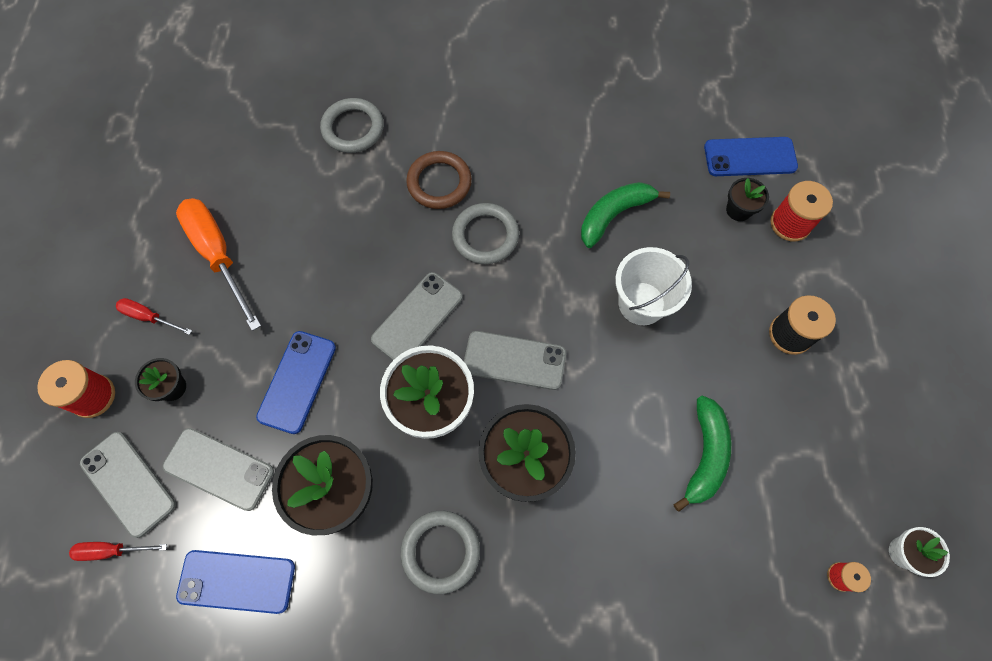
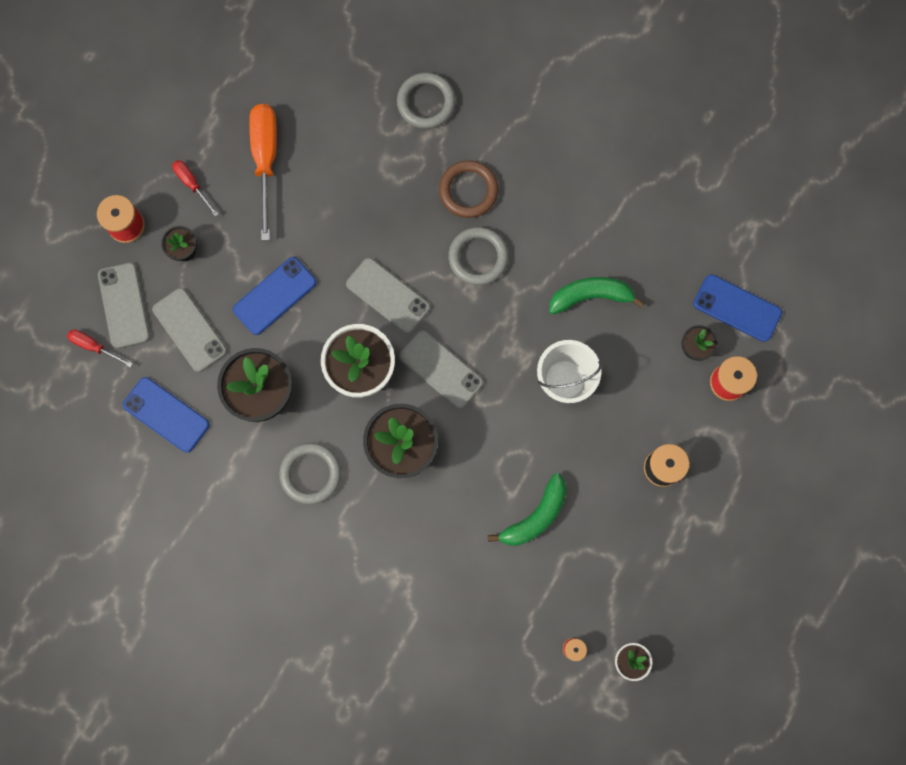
camera: 30 degrees right, 10 degrees up
(417, 318) = (388, 295): grey phone -> grey phone turned 60 degrees clockwise

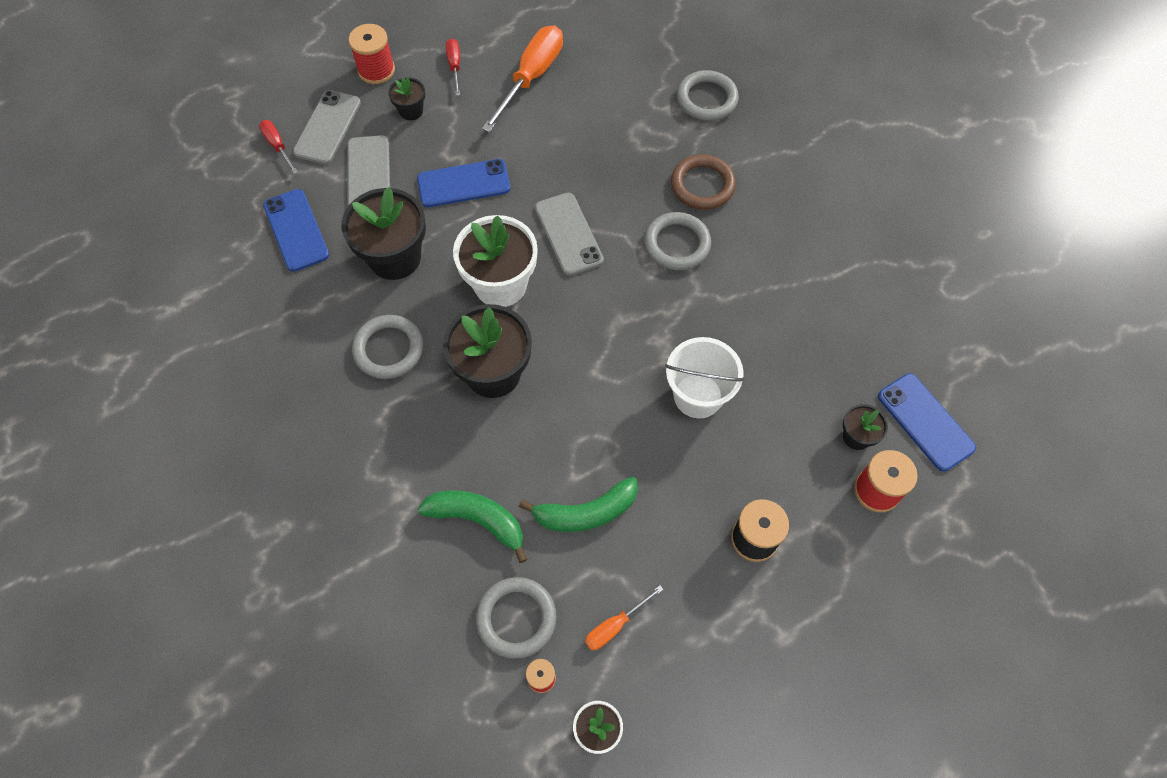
camera: 30 degrees right, 15 degrees down
(441, 369) = (577, 322): grey phone -> none
(532, 619) = (516, 618): none -> grey ring
(591, 296) = (771, 333): green banana -> green banana (478, 520)
(601, 585) = (615, 625): none -> orange screwdriver

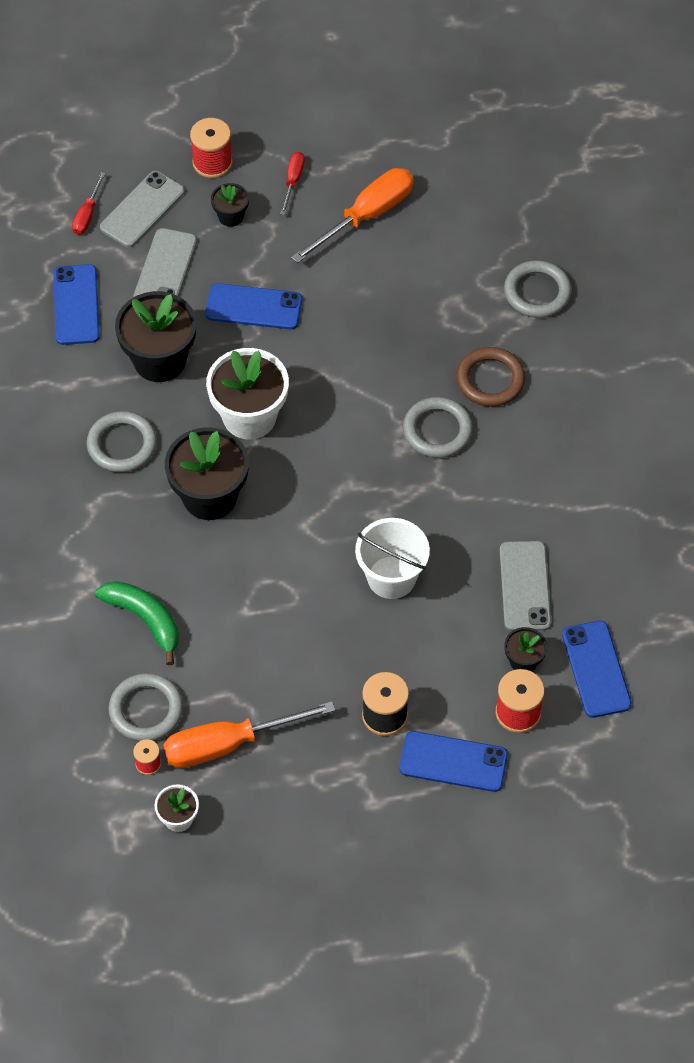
camera: 20 degrees right, 5 degrees down
(277, 146) = (87, 214): red screwdriver -> red screwdriver turned 150 degrees counterclockwise
(568, 234) = (335, 388): grey phone -> grey phone (525, 586)
(585, 512) = (243, 644): green banana -> none
(615, 625) = (228, 744): orange screwdriver -> orange screwdriver, size x1.99
(841, 564) = (453, 762): none -> blue phone

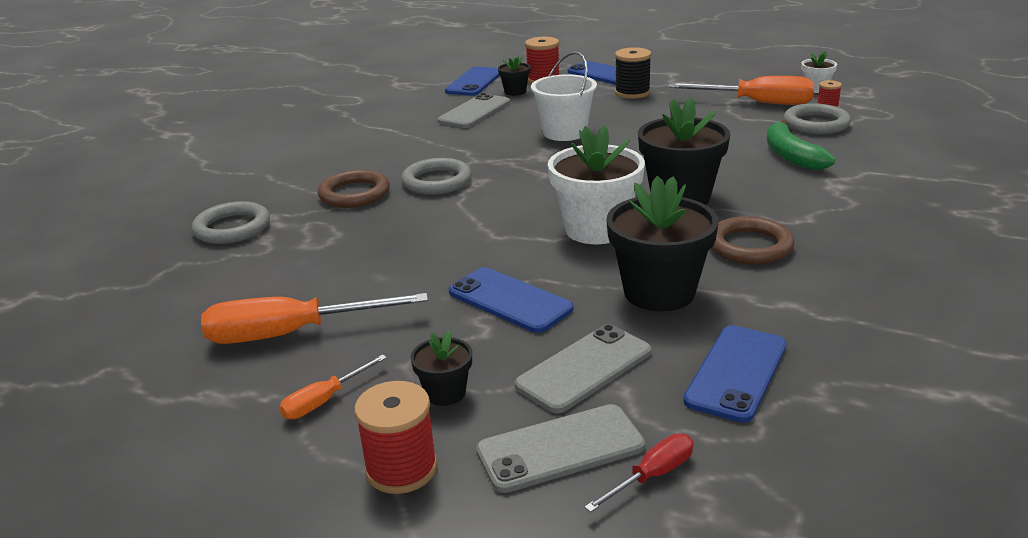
camera: 145 degrees left, 30 degrees down
(122, 445) = (749, 246): grey ring -> brown ring
(293, 181) = (324, 401): red screwdriver -> orange screwdriver

